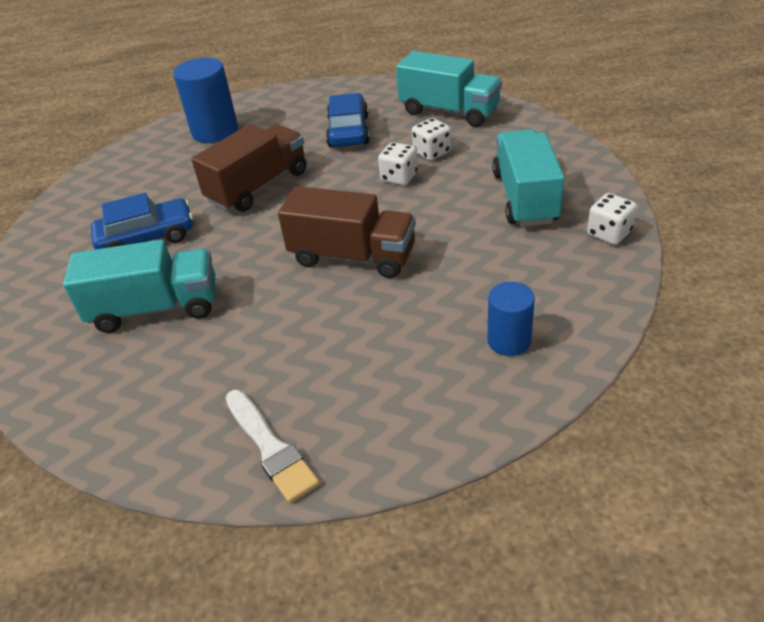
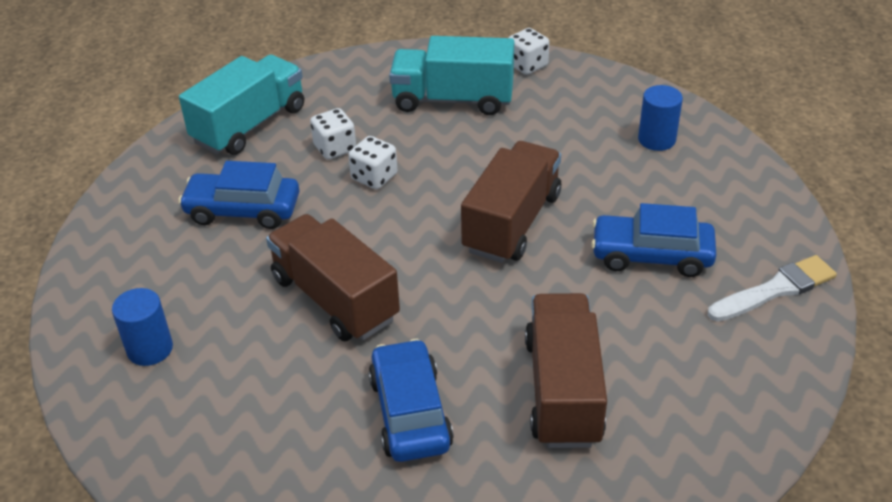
camera: 85 degrees left, 0 degrees up
(155, 308) = (563, 390): turquoise truck -> brown truck
(215, 131) = (150, 349): blue cylinder -> blue cylinder, size x0.61
(317, 349) = (651, 255): none -> blue car

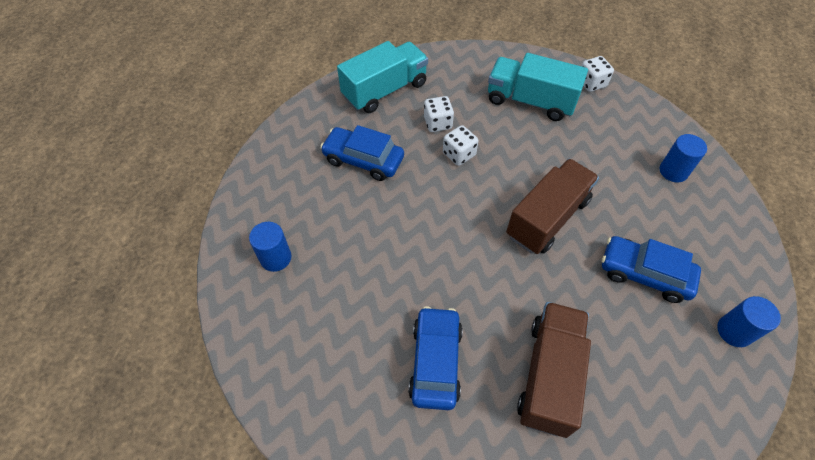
camera: 15 degrees right, 15 degrees up
(335, 298) = (407, 250): brown truck -> none
(775, 289) = (734, 331): white brush -> blue cylinder

